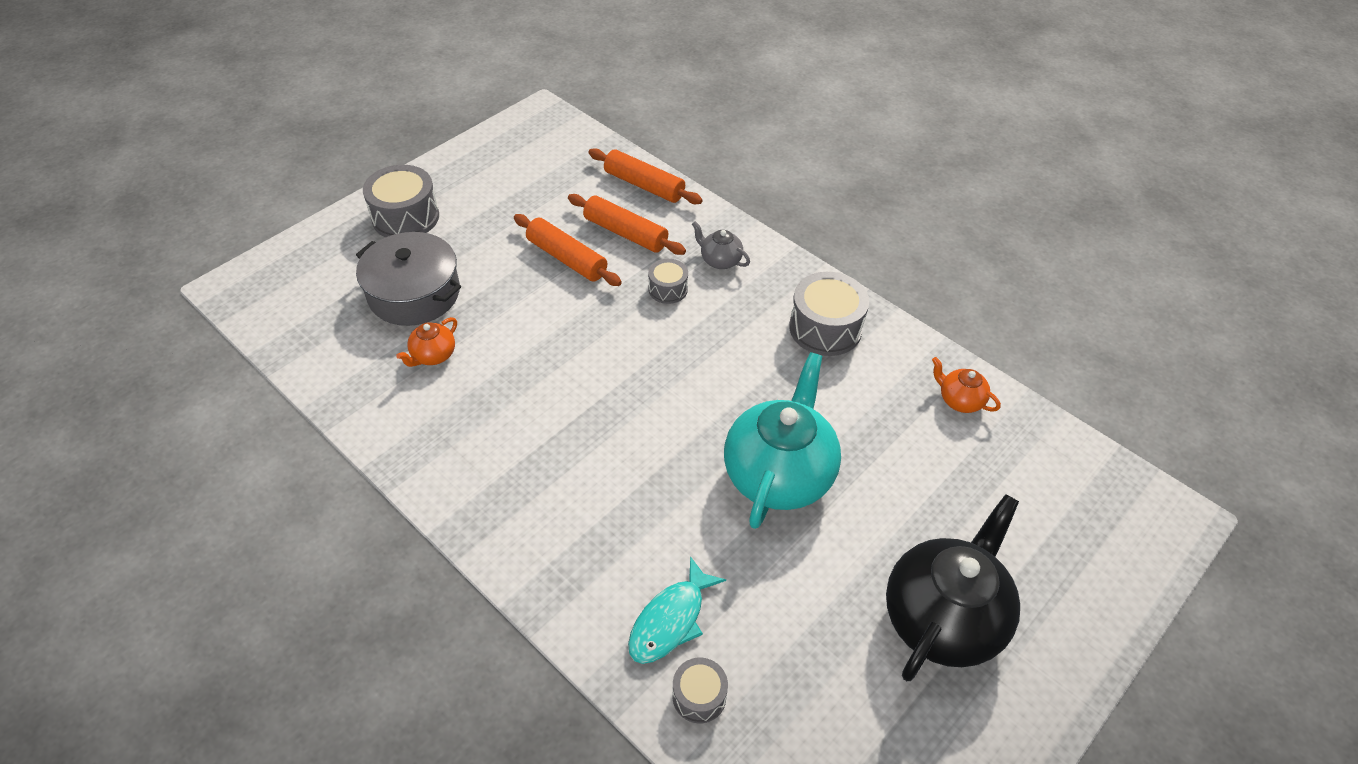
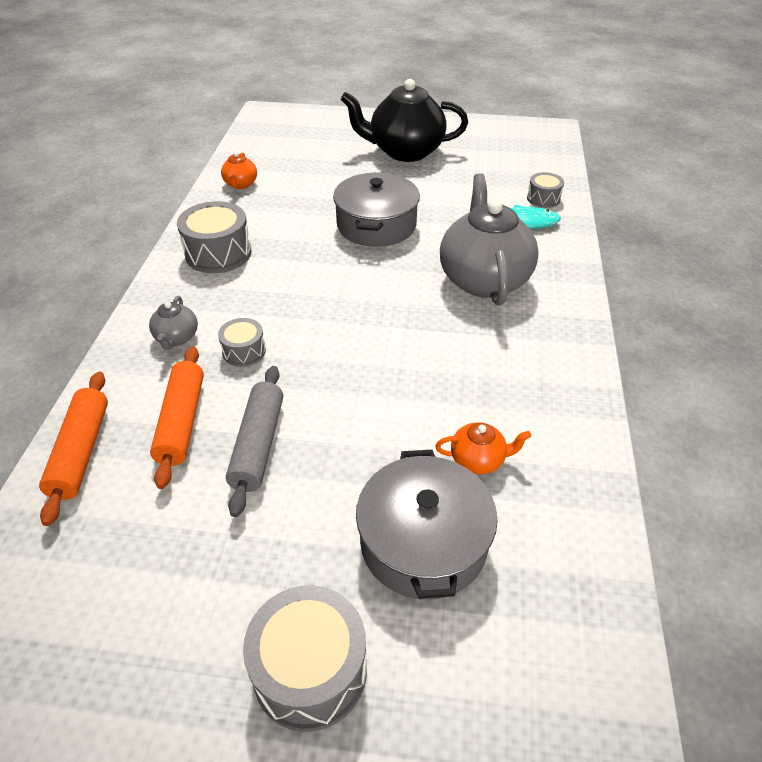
camera: 125 degrees left, 5 degrees down
(566, 258) = (258, 445): orange rolling pin -> grey rolling pin
(607, 503) = (484, 279): none -> grey teapot
(779, 474) = (376, 225): turquoise teapot -> grey pot

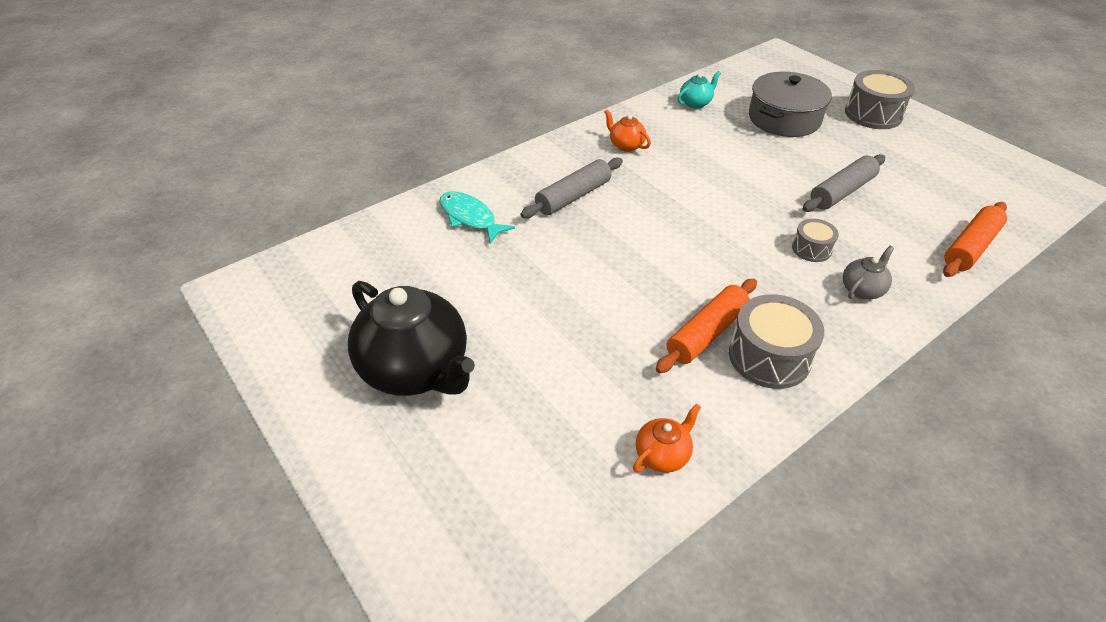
camera: 135 degrees left, 0 degrees up
(182, 422) = (887, 228): orange rolling pin -> orange rolling pin (706, 333)
(376, 225) = (585, 291): grey pot -> none
(478, 460) = (720, 126): orange teapot -> orange teapot (626, 145)
(484, 279) = (573, 196): grey teapot -> grey rolling pin
(543, 198) = (410, 225): grey drum -> none
(554, 486) = (696, 103): none -> turquoise teapot

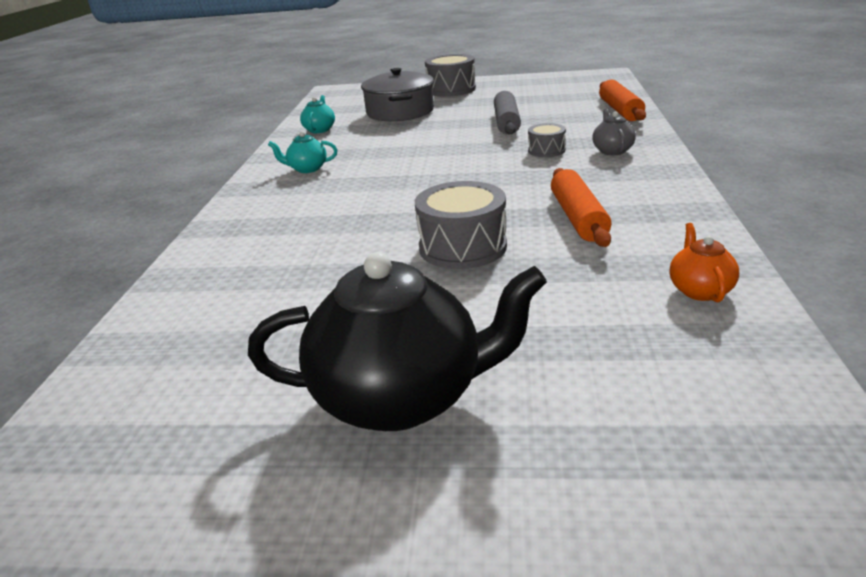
camera: 45 degrees left, 15 degrees down
(470, 218) = (241, 272): turquoise fish -> none
(573, 196) = (320, 212): grey rolling pin -> none
(626, 145) = (307, 169): orange teapot -> turquoise teapot
(769, 357) = (637, 204): grey drum -> grey drum (462, 247)

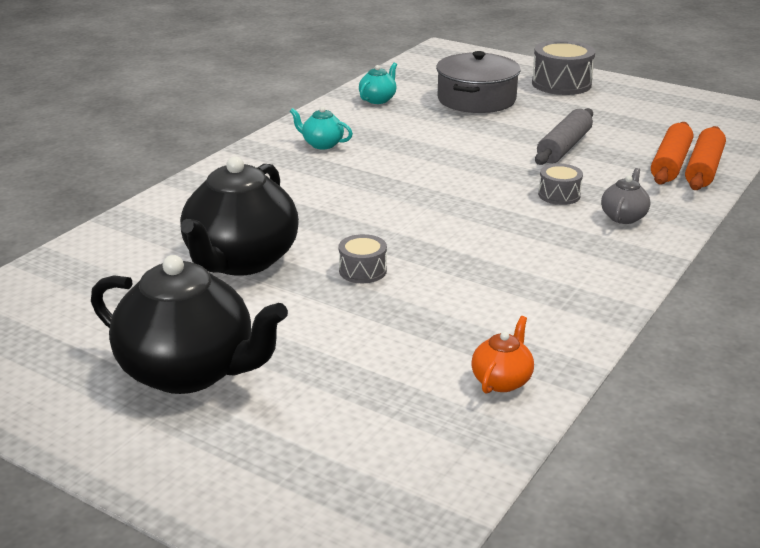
camera: 25 degrees right, 0 degrees up
(336, 276) = (240, 261): none -> black teapot
(462, 247) = (362, 271): grey drum -> grey drum, size x0.56
(578, 218) = (492, 278): orange rolling pin -> orange rolling pin (670, 163)

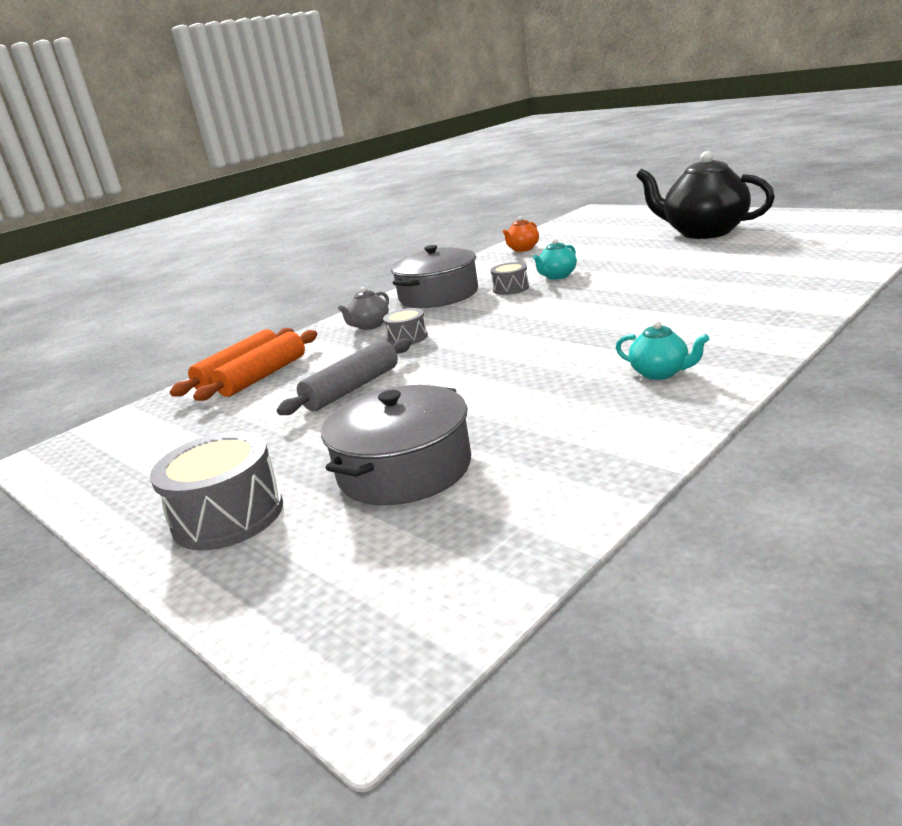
camera: 165 degrees left, 5 degrees down
(240, 261) = (702, 272): black teapot -> none
(362, 271) = (600, 277): grey drum -> grey drum (511, 288)
(378, 99) = (577, 462): turquoise teapot -> turquoise teapot (557, 276)
(576, 263) = (438, 295): none -> grey pot

